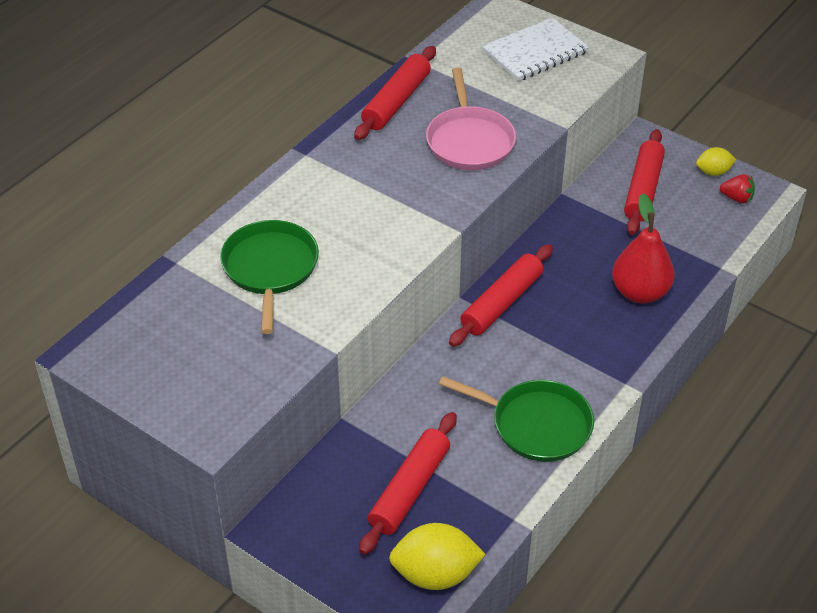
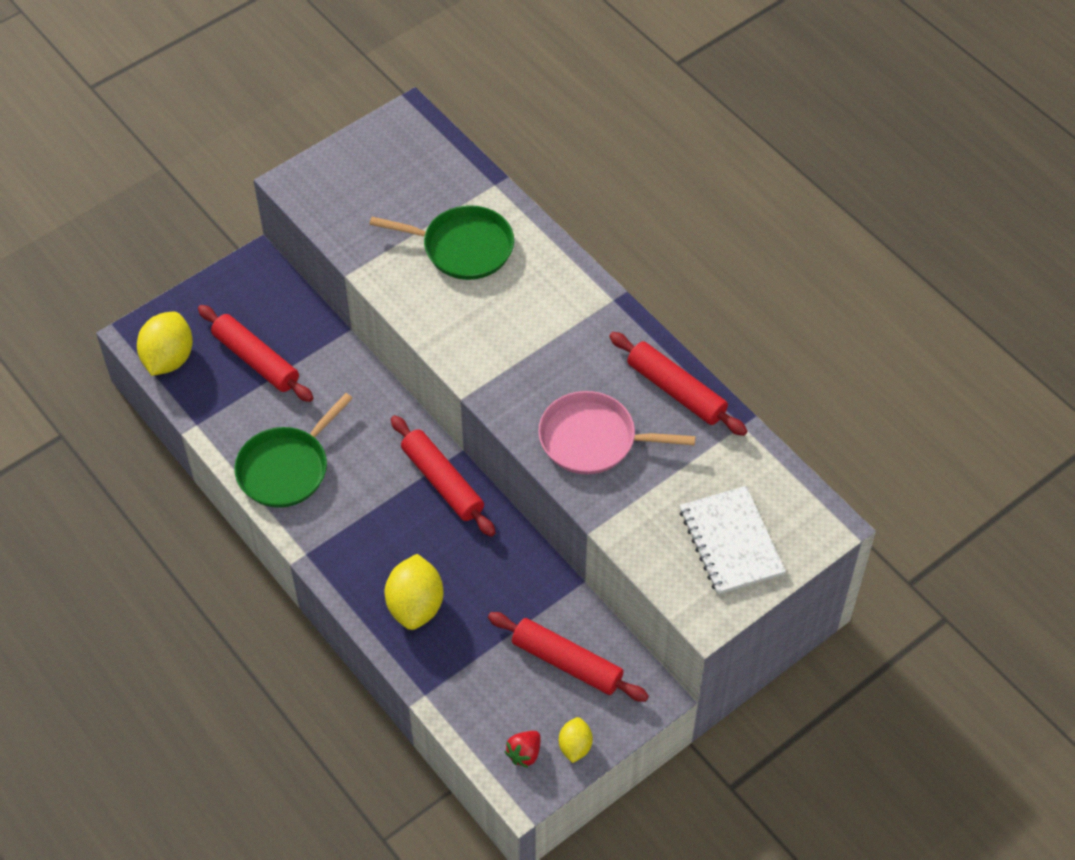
camera: 105 degrees right, 10 degrees up
(640, 292) = (415, 606): red pear -> yellow lemon

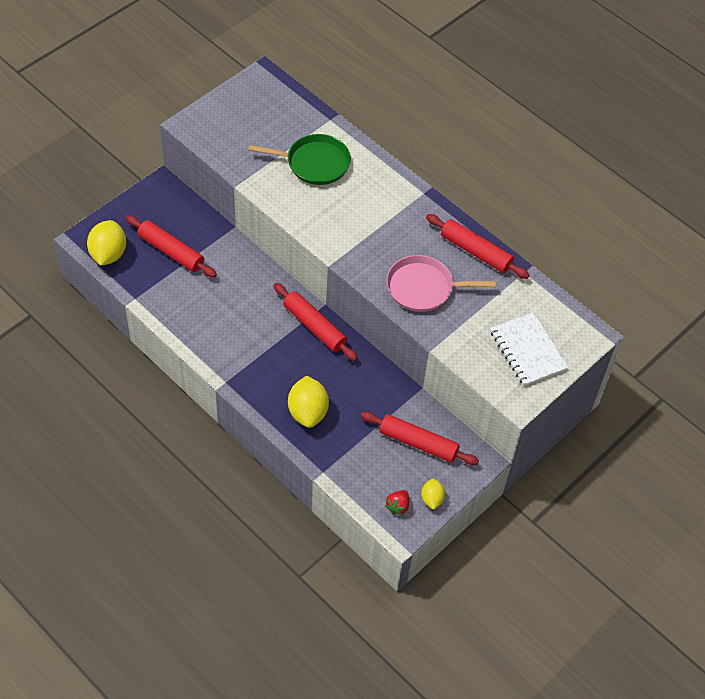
camera: 10 degrees left, 0 degrees up
(286, 468) = (203, 324): green pan -> none

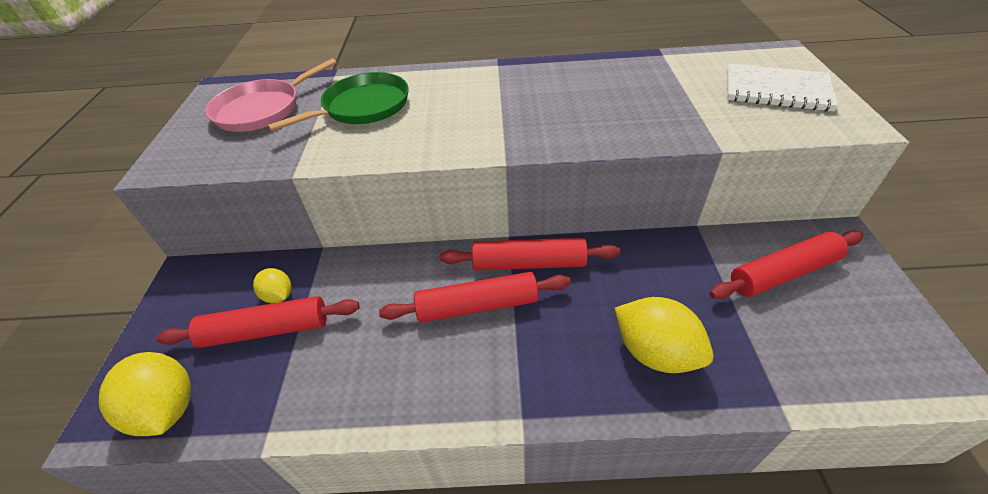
camera: 40 degrees left, 10 degrees down
(398, 506) = (893, 355): red strawberry -> none
(423, 288) = (619, 114): pink pan -> pink pan (262, 109)
(432, 499) = (892, 311): yellow lemon -> yellow lemon (278, 296)
(476, 251) = (607, 67): red rolling pin -> red rolling pin (477, 305)

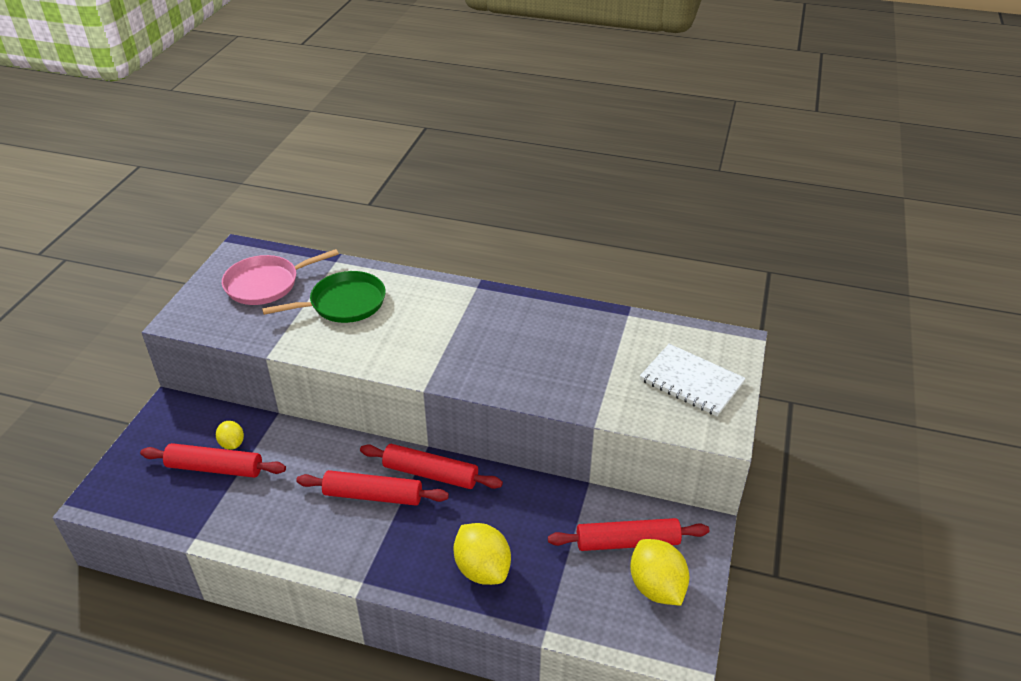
camera: 15 degrees right, 5 degrees down
(167, 409) = (135, 503): yellow lemon -> yellow lemon (656, 587)

